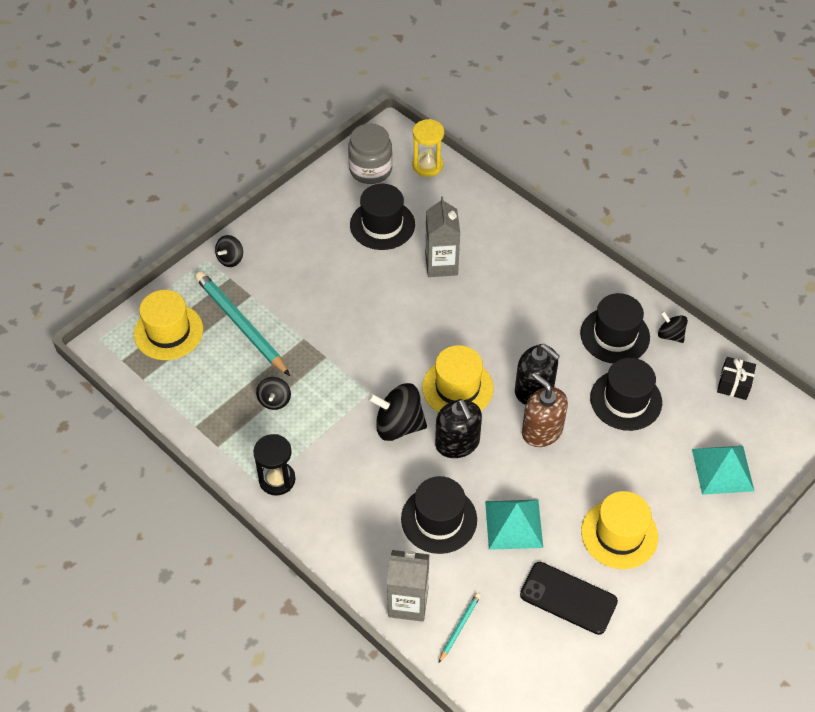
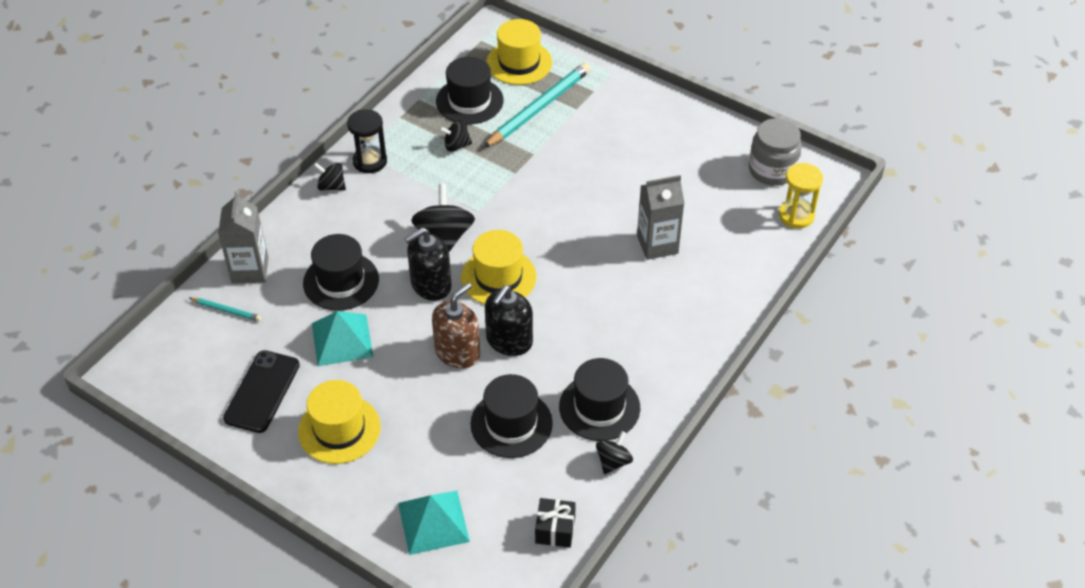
camera: 80 degrees right, 5 degrees down
(230, 259) = (616, 87): black spinning top -> black spinning top (331, 186)
(382, 225) = (697, 190): black hat -> black hat (469, 101)

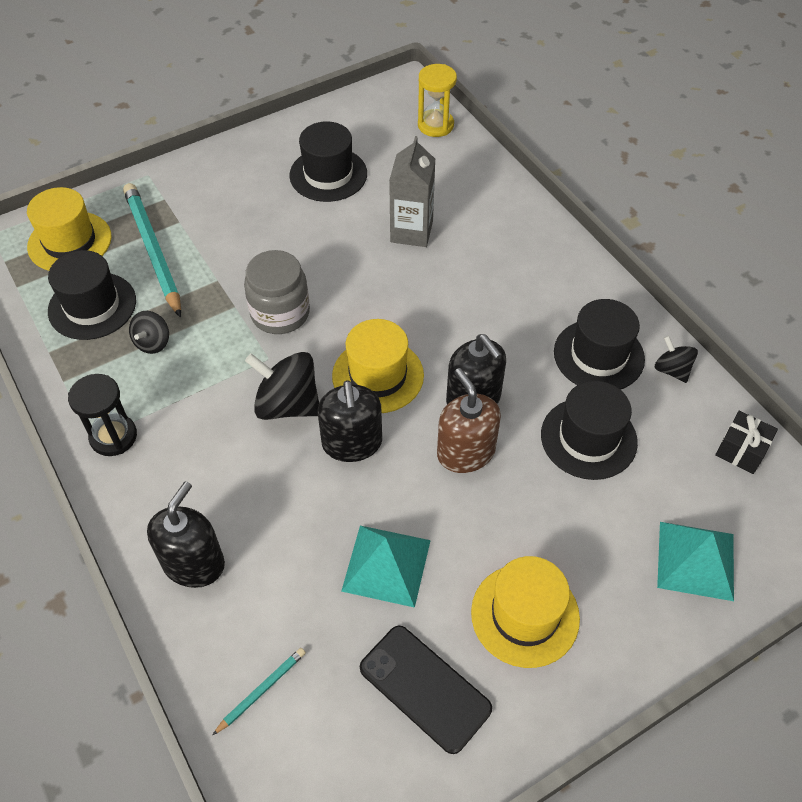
camera: 65 degrees left, 5 degrees up
(250, 270) = (207, 637): grey carton -> none
(297, 241) = (194, 563): none -> black soap dispenser
(331, 186) = (125, 492): black spinning top -> none
(341, 281) = (291, 535): black hat -> black hat (328, 174)
(772, 170) = (369, 118): grey jar -> grey jar (280, 313)

